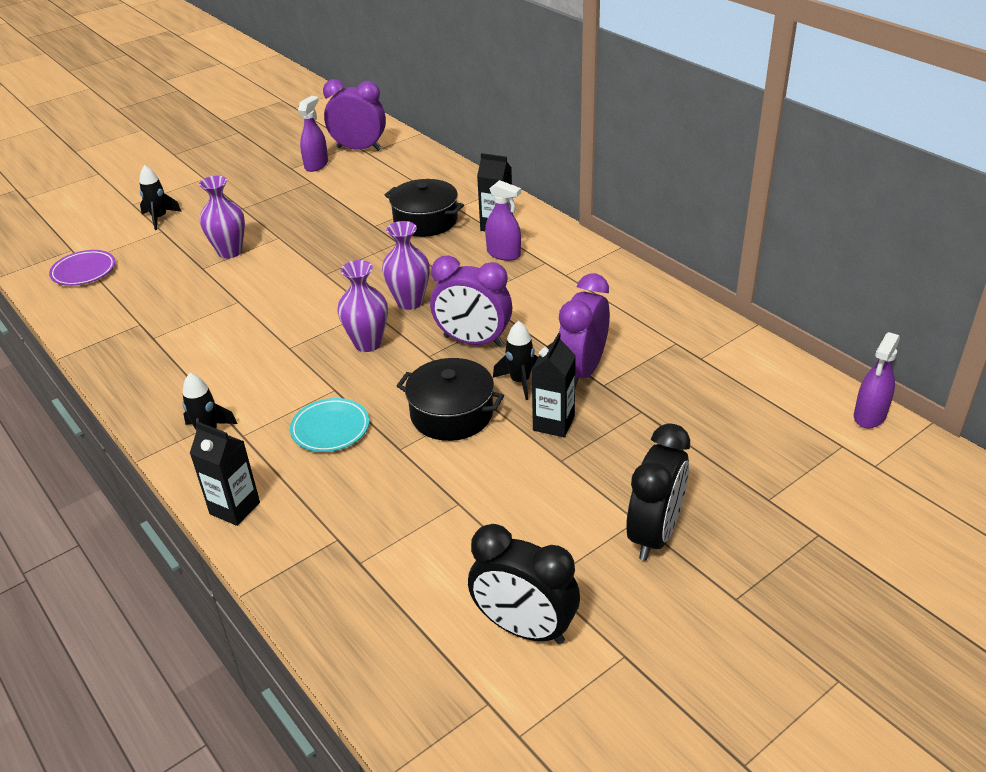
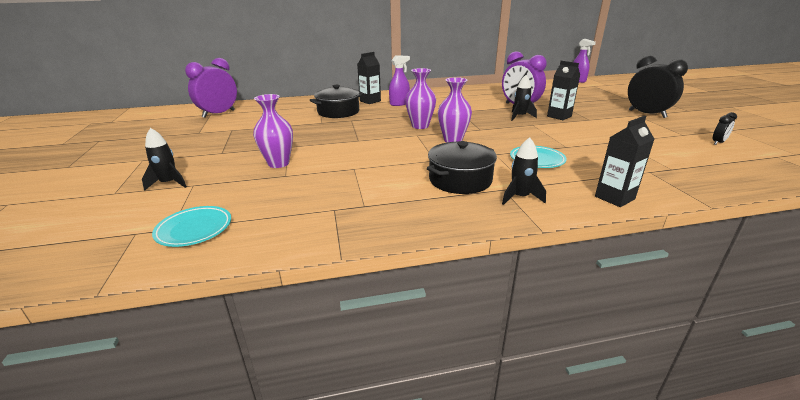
camera: 65 degrees left, 10 degrees down
(84, 271) = (194, 229): purple plate -> turquoise plate
(316, 165) = (212, 126): purple spray bottle -> none
(451, 414) = (539, 132): black pot -> black pot (460, 180)
(473, 341) = (475, 119): purple clock -> none
(524, 628) = (718, 142): black clock -> black clock, size x0.45

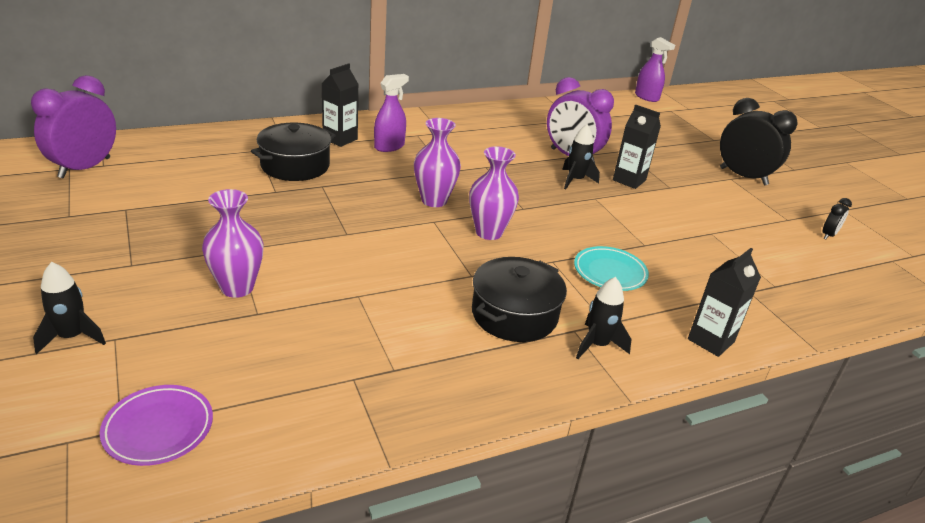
camera: 15 degrees left, 5 degrees up
(194, 229) = (158, 429): turquoise plate -> purple plate

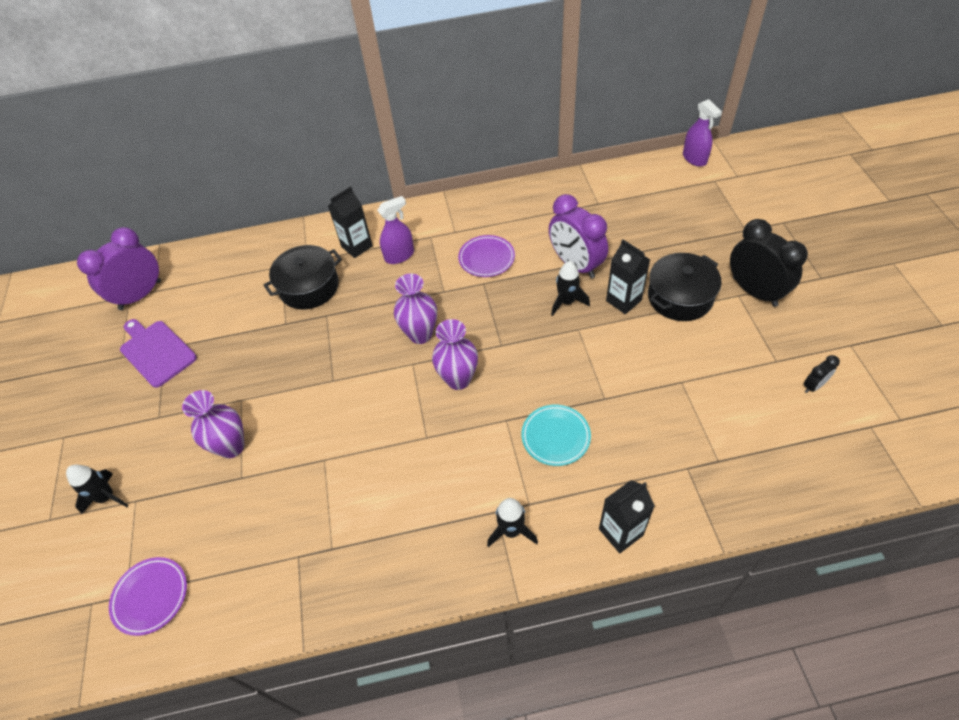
camera: 20 degrees right, 20 degrees up
(116, 211) = (156, 351): none -> purple cutting board
(482, 150) = (486, 259): none -> purple plate
(514, 315) = (449, 489): black pot -> black pot (680, 297)

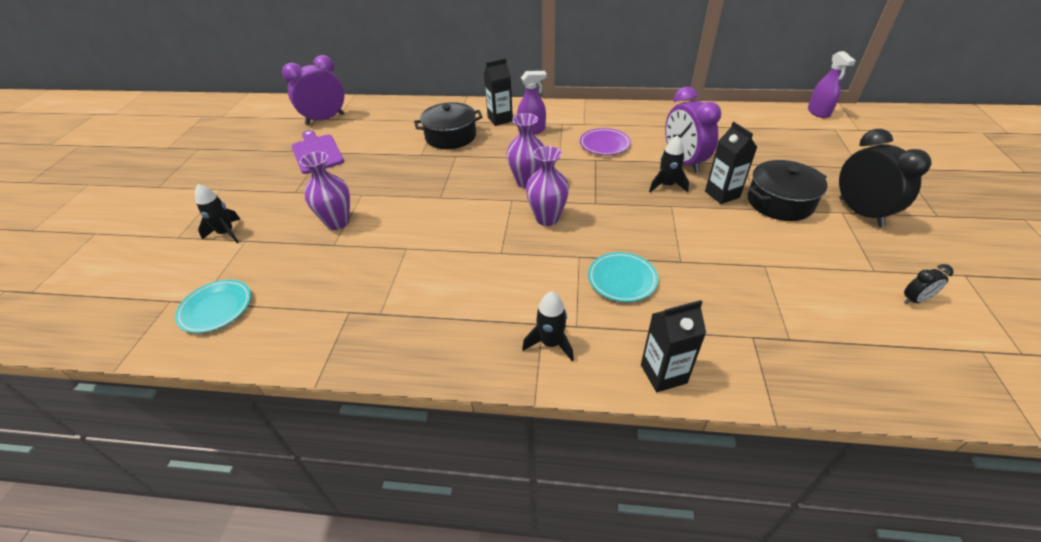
camera: 15 degrees right, 10 degrees down
(151, 597) = (216, 309): purple plate -> turquoise plate

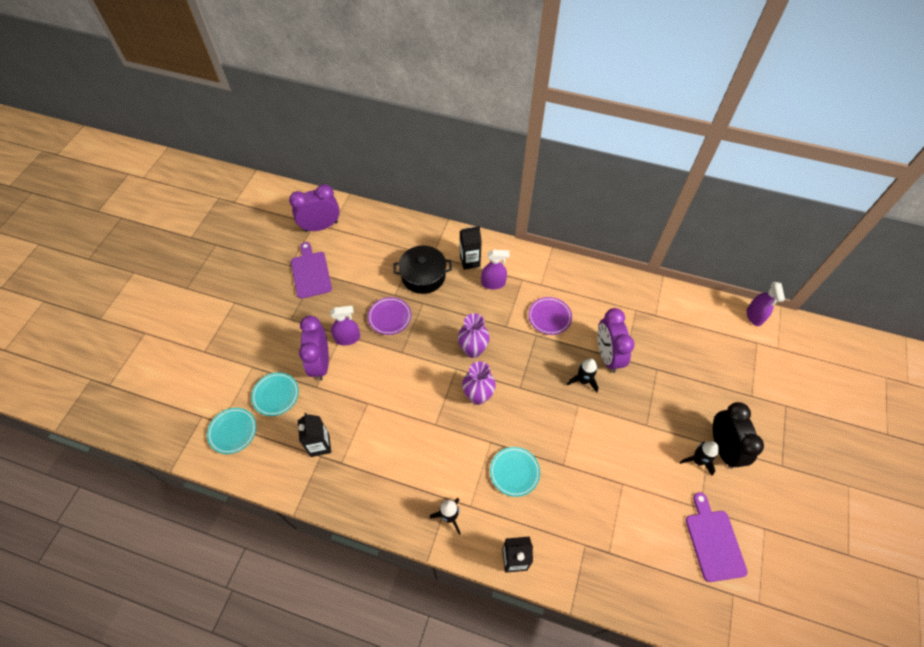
camera: 10 degrees right, 15 degrees up
(226, 233) = (239, 355): black rocket -> black rocket (697, 460)
(279, 261) = (276, 395): none -> turquoise plate
(337, 222) = (320, 363): purple vase -> purple clock
(370, 196) = (347, 338): none -> purple spray bottle
(419, 172) = (389, 317): none -> purple plate
(722, 194) = (623, 401): black carton -> black carton (320, 445)
(780, 202) = (665, 421): black pot -> none
(915, 300) = (714, 541): black clock -> purple cutting board

